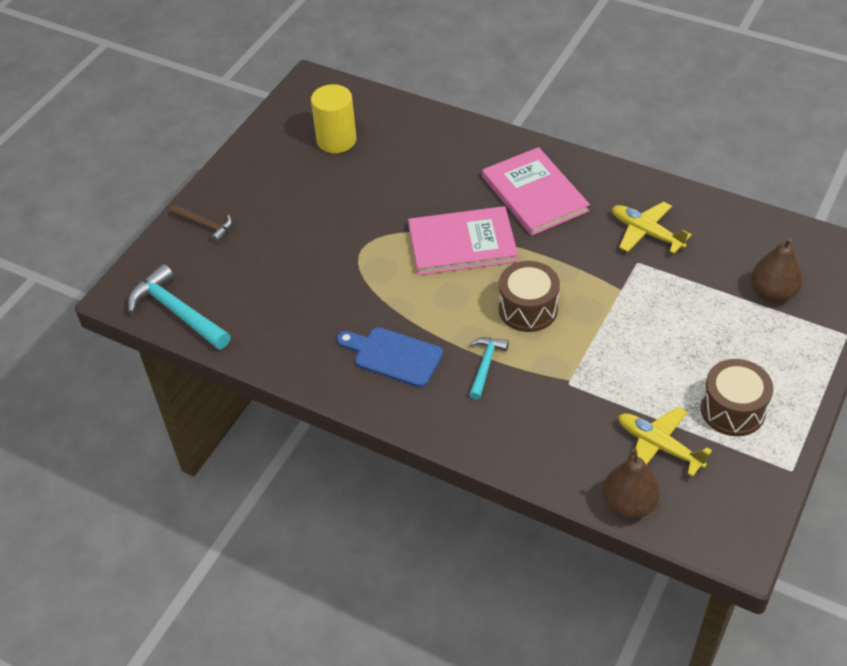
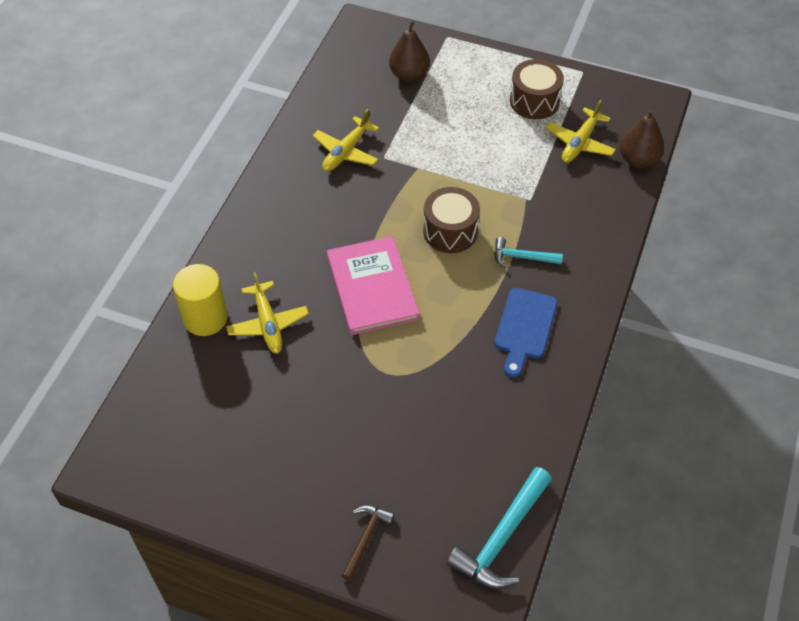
camera: 100 degrees left, 5 degrees up
(336, 140) = (215, 423): yellow cylinder -> yellow cylinder (205, 318)
(431, 172) = (268, 324): none -> yellow plane
(534, 194) = (298, 234): pink book -> none

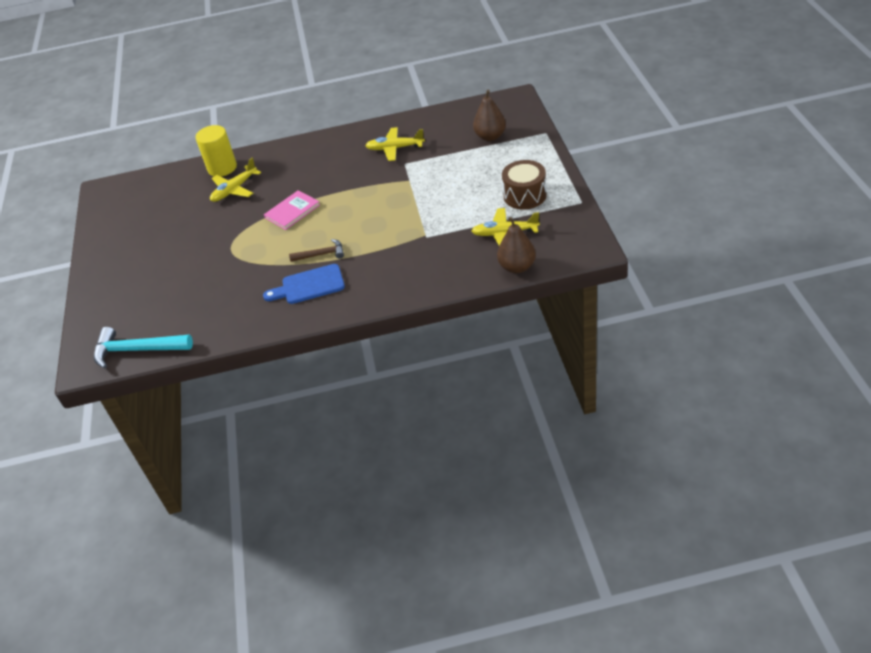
camera: 65 degrees right, 10 degrees down
(365, 538) = (107, 297): brown hammer -> brown hammer (321, 254)
(372, 287) = (292, 211): pink book -> pink book, size x0.64
(450, 231) = (365, 218): brown drum -> none
(522, 257) = (370, 257): turquoise hammer -> none

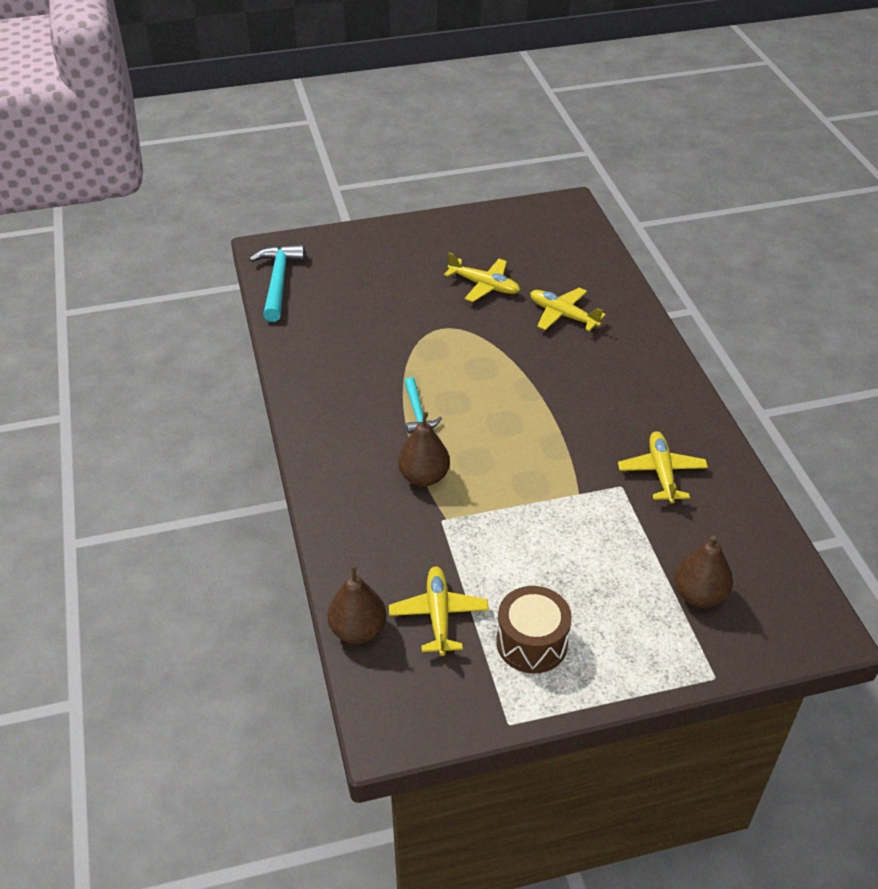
camera: 80 degrees right, 0 degrees up
(187, 229) = (484, 285): none -> yellow plane
(222, 168) = (612, 297): yellow cylinder -> none
(292, 211) = (512, 375): pink book -> none
(309, 285) = (358, 407): blue cutting board -> none
(321, 254) = (417, 413): brown hammer -> turquoise hammer
(385, 247) = (424, 477): none -> brown pear

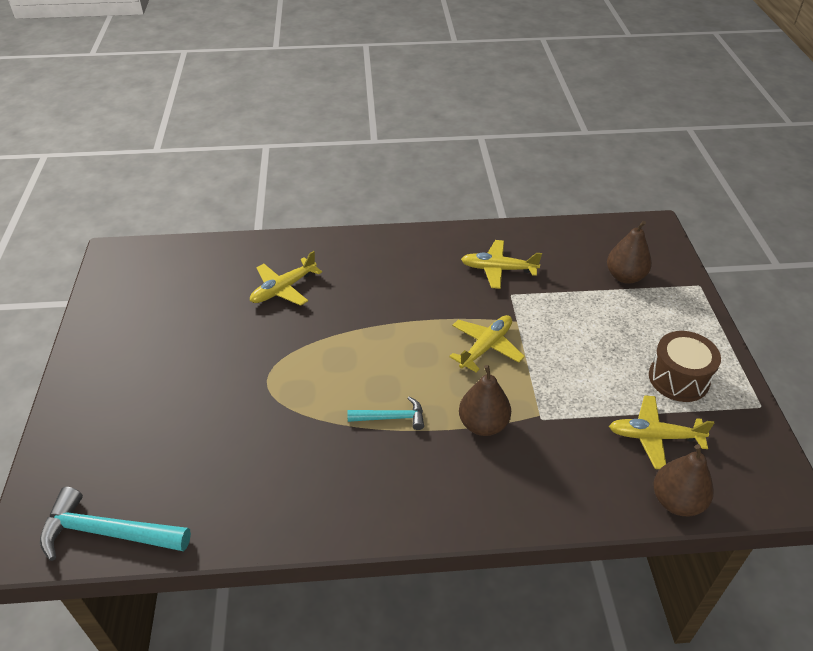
camera: 80 degrees left, 0 degrees up
(484, 285) = (213, 336): yellow plane -> yellow plane (486, 347)

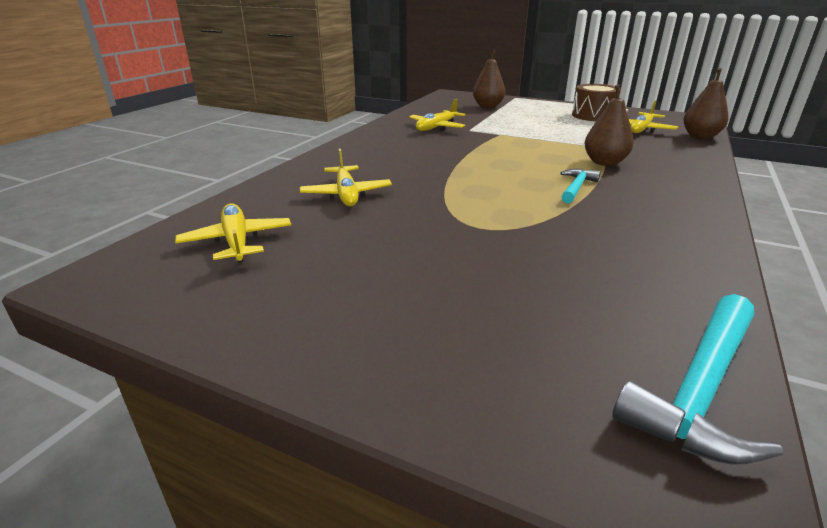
camera: 60 degrees left, 15 degrees down
(486, 347) = (519, 146): yellow plane -> yellow plane (237, 241)

